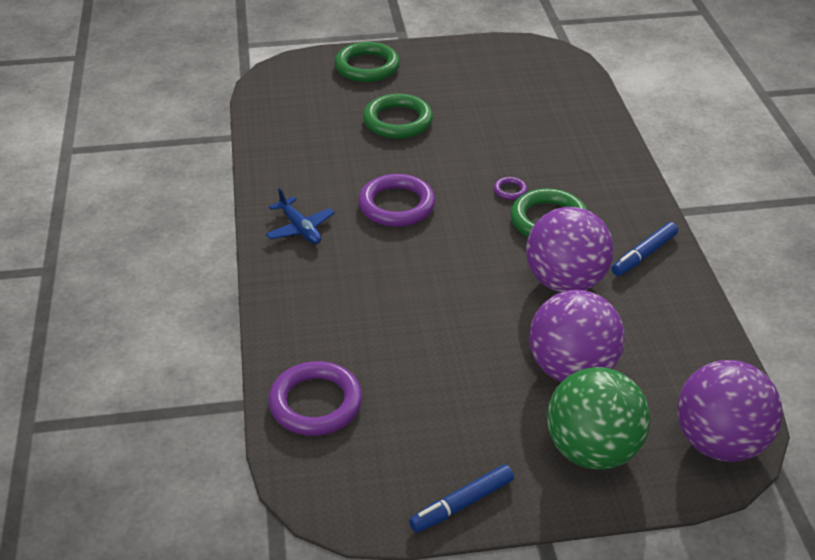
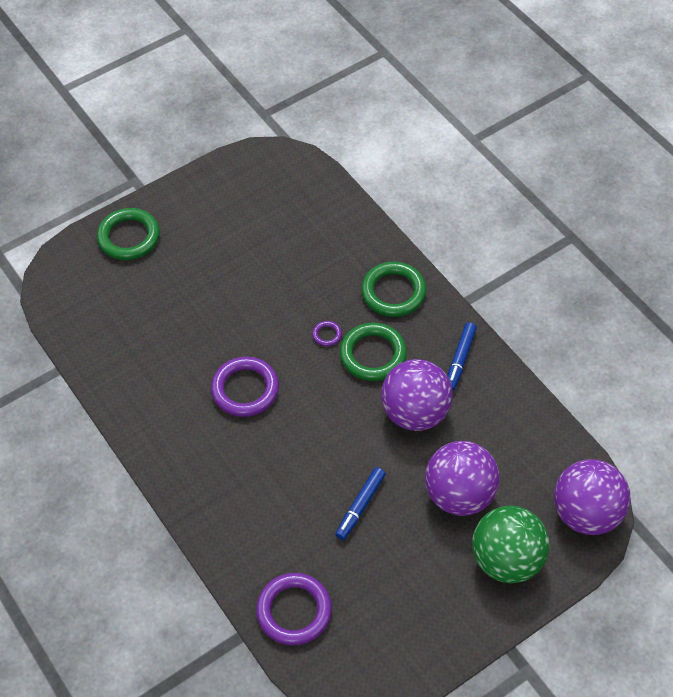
camera: 25 degrees left, 15 degrees up
(300, 228) = (181, 448): blue plane -> none
(398, 121) = (193, 293): green ring -> green ring (393, 292)
(462, 504) = (443, 647): blue marker -> blue marker (360, 506)

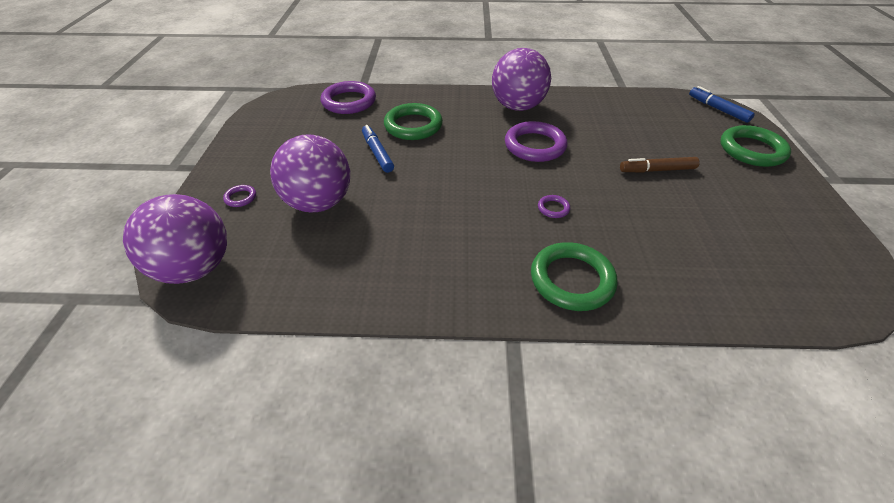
camera: 125 degrees right, 10 degrees down
(215, 289) = (657, 170): none -> brown marker
(373, 355) = (504, 225): green ring -> green ring (413, 126)
(415, 413) = (418, 219): purple ball -> purple ball (517, 107)
(460, 359) = (440, 282): blue marker -> blue marker (717, 109)
(507, 560) = (240, 198): green ball -> purple ring

